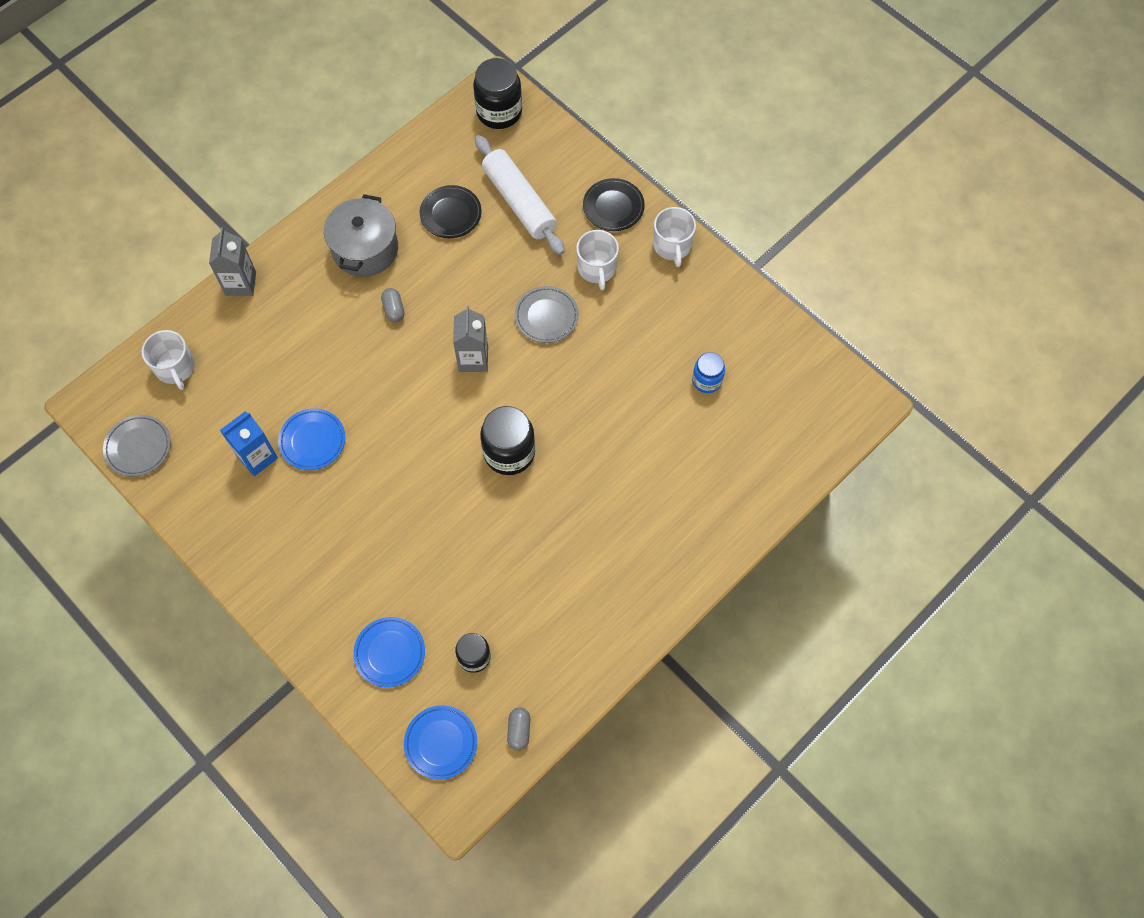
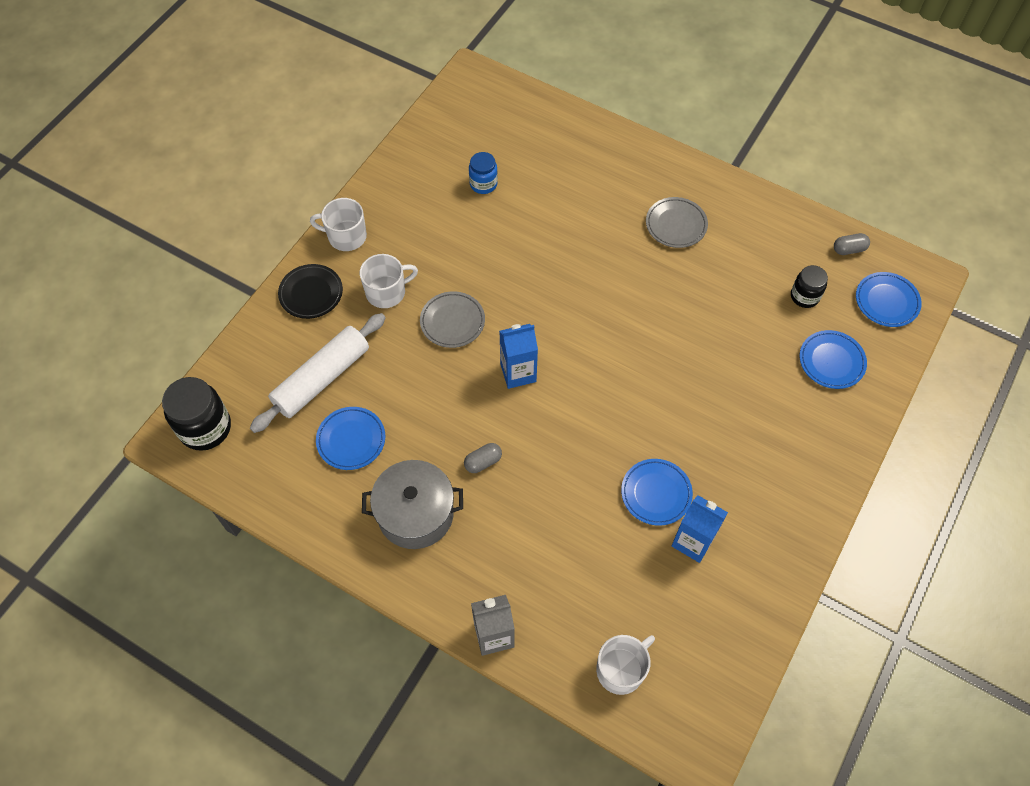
camera: 105 degrees left, 5 degrees down
(138, 447) = (727, 672): grey plate -> grey plate (676, 225)
(451, 214) = (351, 440): black plate -> blue plate
(473, 359) = (518, 373): grey carton -> blue carton
(509, 453) = (606, 317): black jar -> none
(672, 246) = (346, 236): white mug -> white mug turned 150 degrees counterclockwise

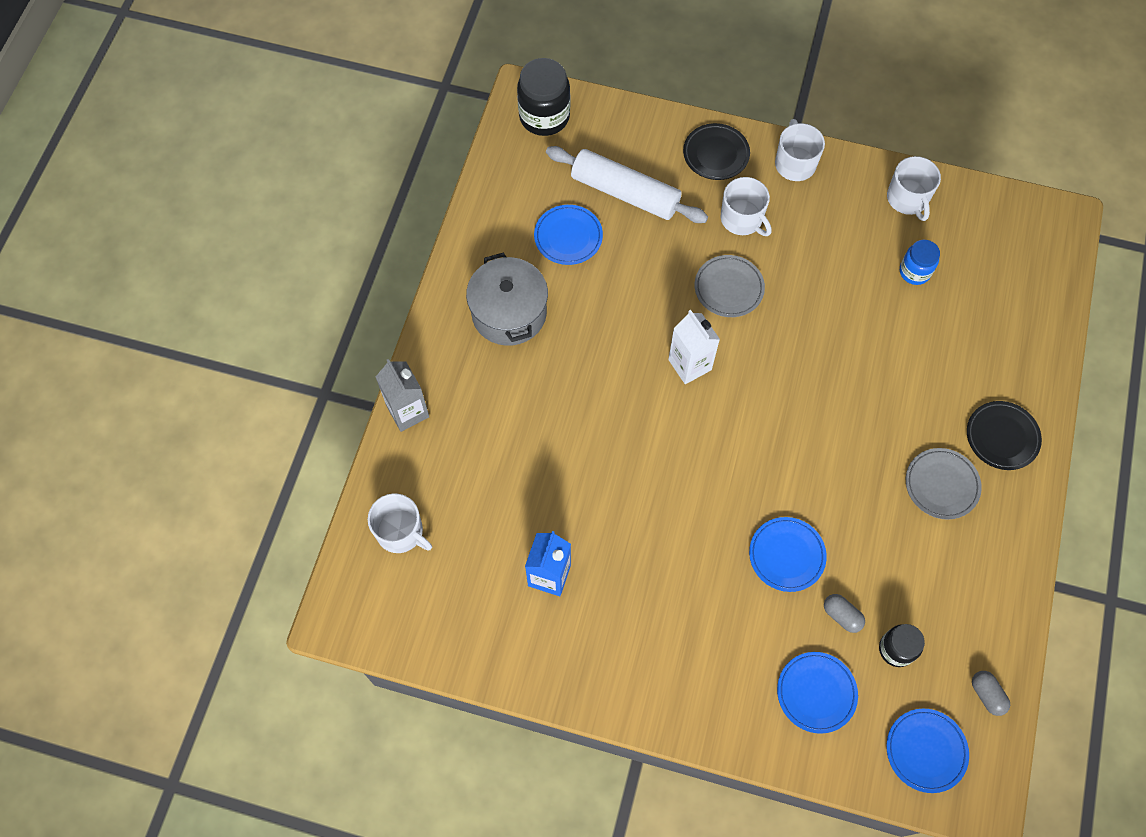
camera: 75 degrees right, 5 degrees up
(413, 167) = (907, 199): none -> white mug
(483, 462) = (579, 357): grey capsule -> grey capsule (841, 615)
(518, 373) = (689, 365): blue carton -> white carton
(645, 174) = (1002, 437): none -> black plate
(656, 493) = (592, 528): blue plate -> blue plate (786, 555)

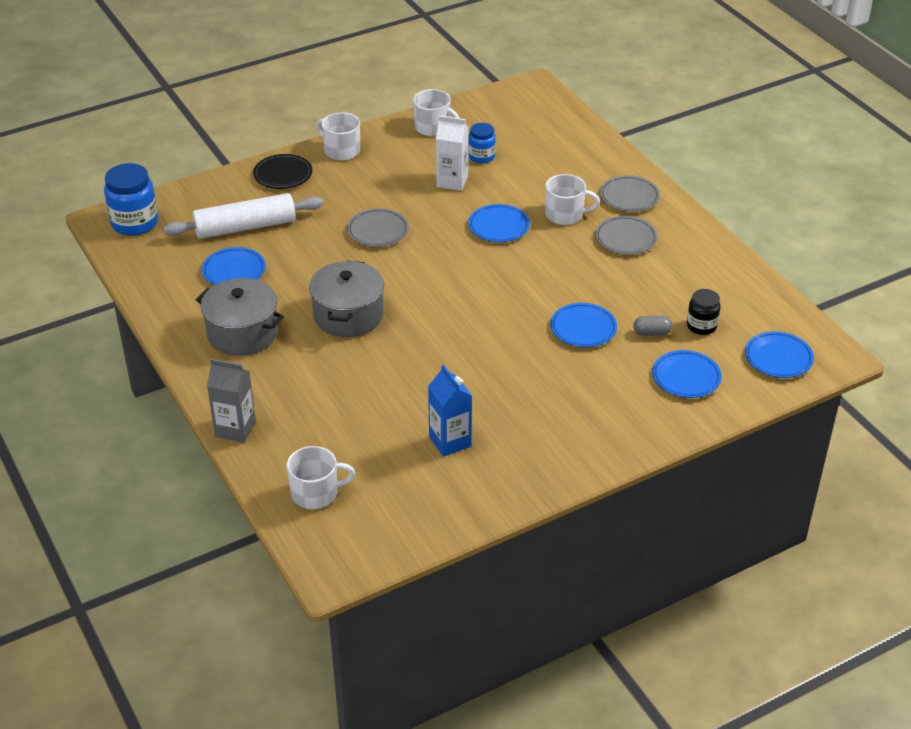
camera: 45 degrees left, 25 degrees down
(544, 117) = (135, 223): black jar -> blue jar
(608, 365) = (348, 315): none -> grey pot
(689, 365) = (402, 281): white carton -> white carton (452, 181)
(742, 219) = (342, 194): white mug -> white mug (565, 214)
(839, 371) = (499, 226): none -> blue plate
(987, 695) = (774, 310): grey capsule -> none
(1002, 437) = (629, 197): black plate -> grey plate

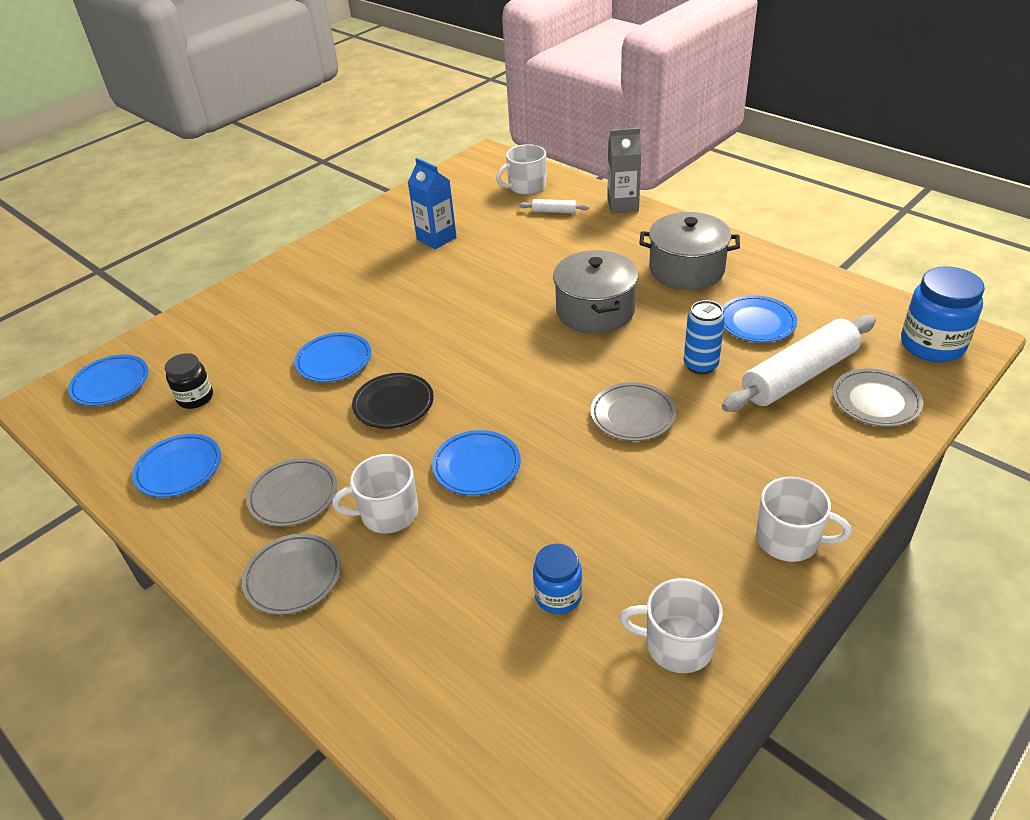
camera: 165 degrees right, 0 degrees up
(215, 200) = (875, 401): none -> grey plate
(283, 175) = (831, 467): black plate -> black plate (393, 404)
(304, 251) = (700, 365): none -> blue can
(310, 442) = (554, 211): none -> white rolling pin
(452, 181) = (579, 527): white carton -> none
(651, 333) = (255, 375): grey capsule -> none
(686, 377) = (218, 340): blue plate -> blue plate (179, 469)

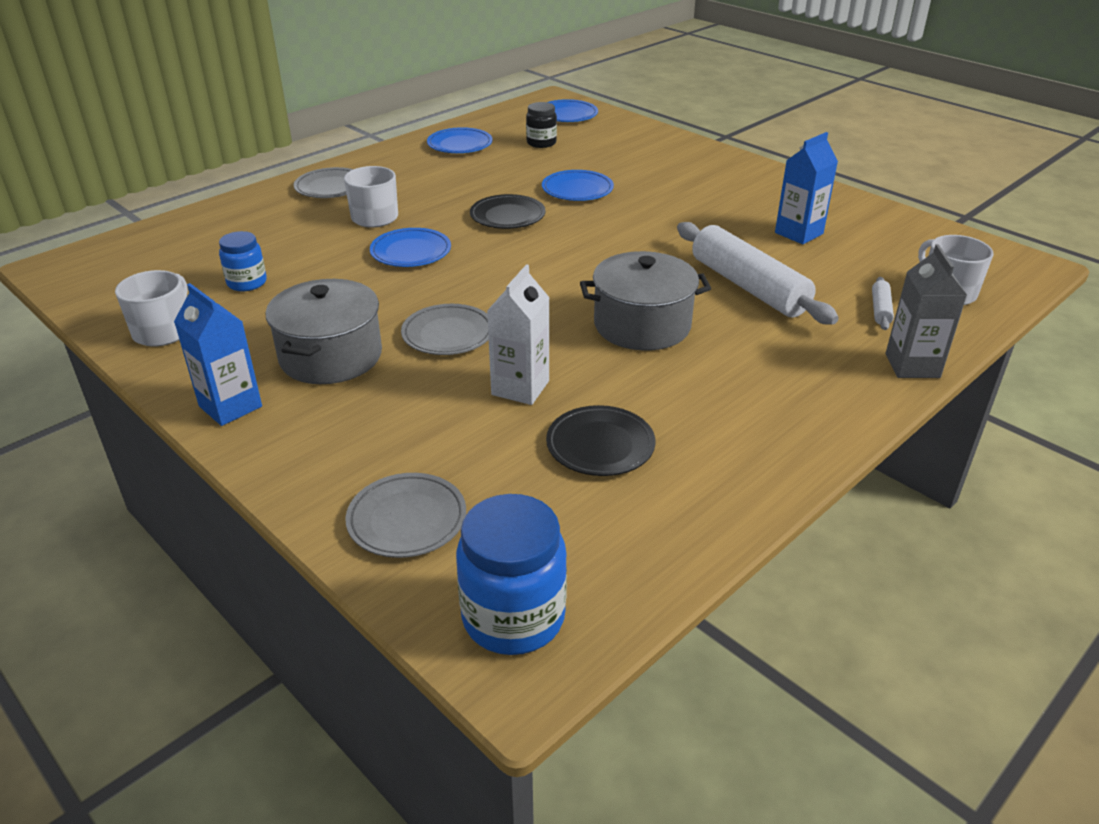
camera: 90 degrees right, 5 degrees down
(293, 496) = (412, 183): grey plate -> none
(686, 270) = (735, 402): grey pot -> grey pot (331, 356)
(700, 365) = (520, 388): blue can -> white carton
(756, 323) = (600, 445): blue plate -> black plate
(789, 539) = (230, 406): white mug -> blue carton
(799, 376) = (479, 462): white rolling pin -> white rolling pin (748, 287)

